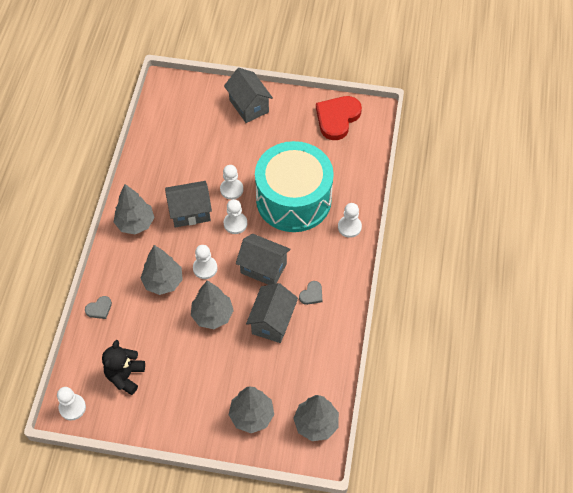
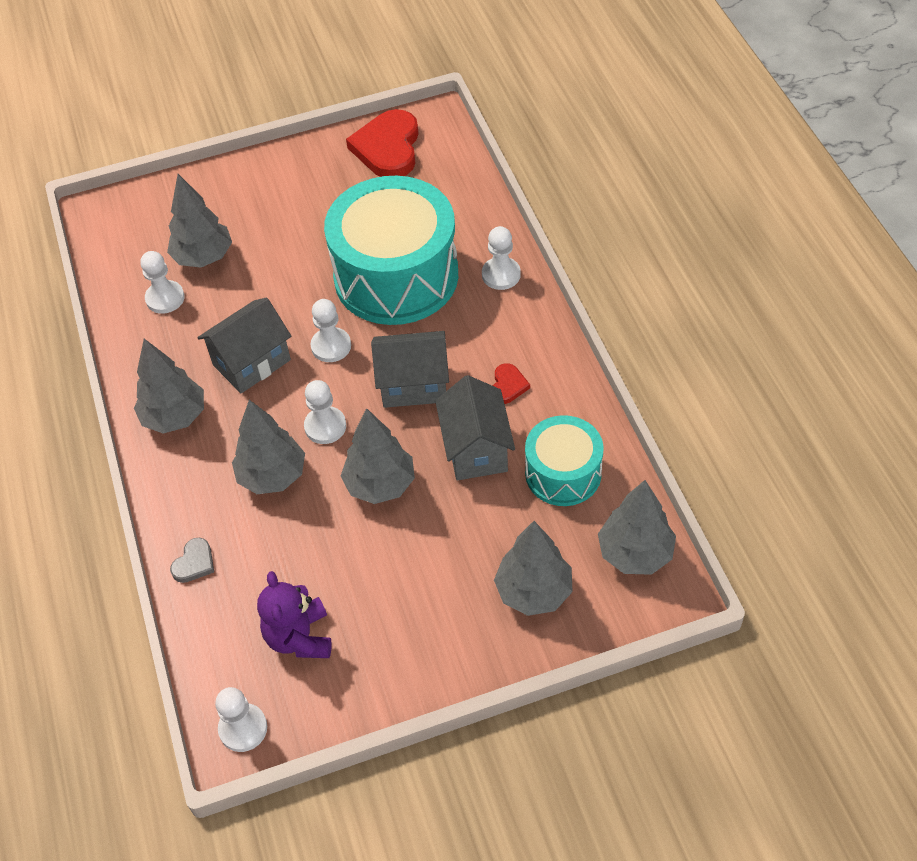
camera: 25 degrees left, 5 degrees down
(125, 376) = (299, 637): black teddy bear -> purple teddy bear
(202, 138) = (203, 257): none -> grey tree
(231, 189) = (295, 304): white pawn -> white pawn (165, 298)
(249, 106) = (247, 187): grey house -> none
(308, 359) = (563, 473): none -> turquoise drum
(311, 294) = (508, 385): grey heart -> red heart

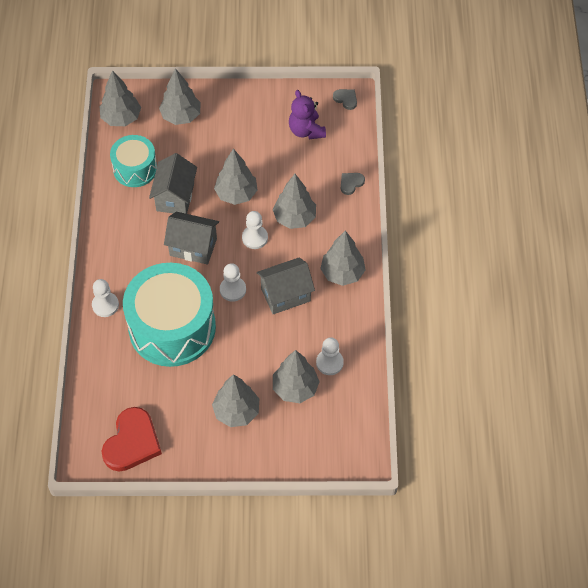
camera: 165 degrees left, 5 degrees up
(243, 728) = (346, 99): white pawn -> grey heart
(271, 212) = (236, 412): none -> grey tree
(299, 637) = (306, 130): purple teddy bear -> purple teddy bear turned 150 degrees clockwise
(508, 385) = (139, 228): red heart -> none

